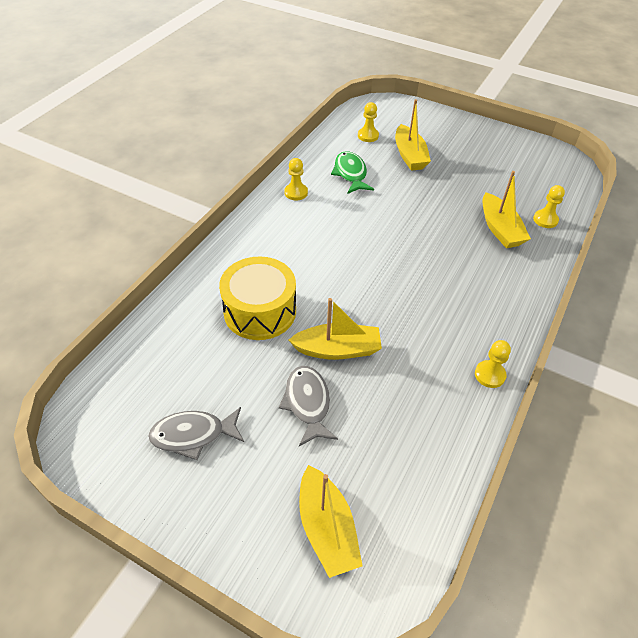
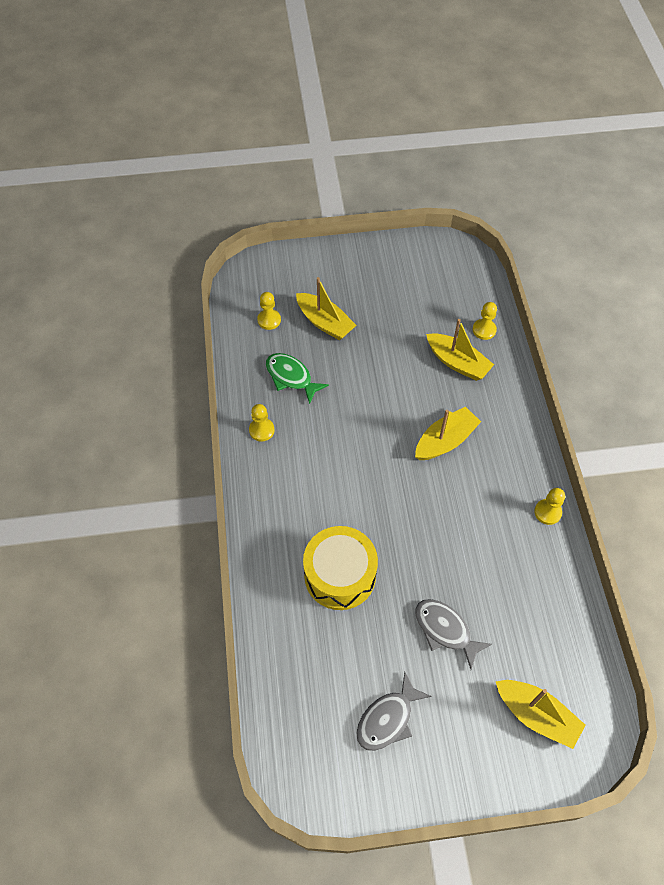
camera: 35 degrees left, 10 degrees up
(337, 349) = (428, 567): yellow boat -> yellow boat (445, 441)

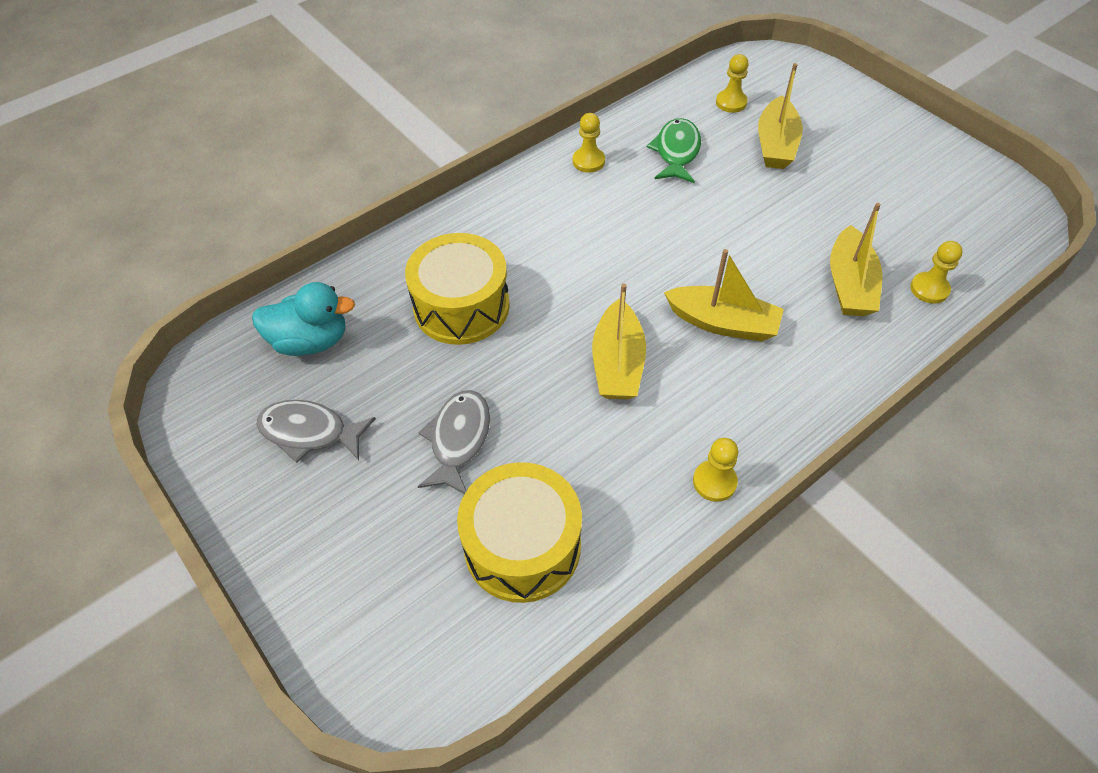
camera: 60 degrees right, 5 degrees down
(309, 685) = (311, 341): none -> turquoise duck
(536, 632) = (522, 546): none -> yellow drum
(536, 715) = (402, 596): yellow boat -> yellow boat (617, 363)

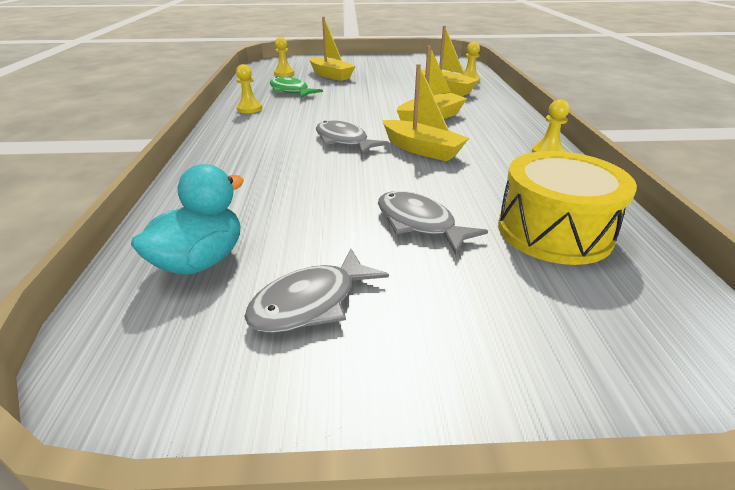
camera: 55 degrees left, 20 degrees down
(461, 306) = (290, 180): yellow drum -> none
(579, 289) = (344, 141): none -> grey fish

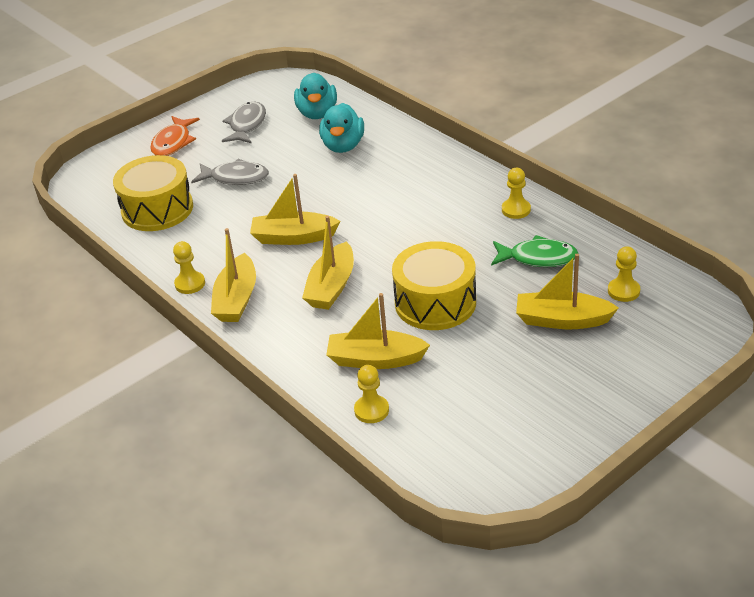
camera: 145 degrees right, 5 degrees up
(257, 201) = (343, 146): none -> turquoise duck
(344, 141) = (366, 215): grey fish -> none
(378, 95) = (435, 303): none -> yellow drum
(466, 341) = (173, 143): none -> orange fish
(511, 133) = (236, 299): none -> yellow boat

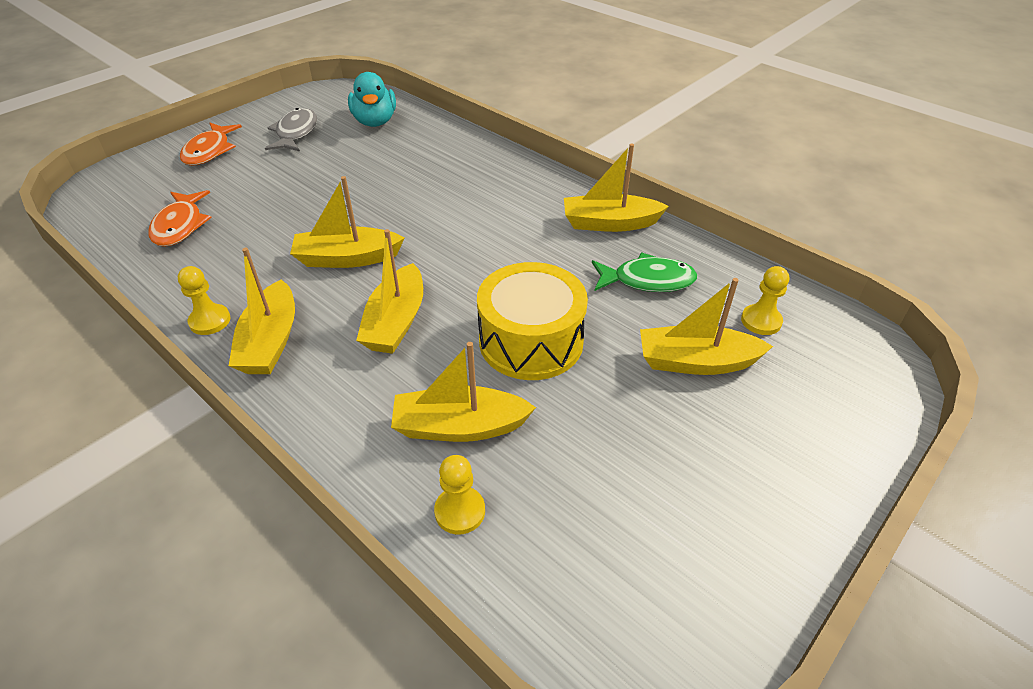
camera: 10 degrees left, 5 degrees up
(157, 209) = (180, 226): yellow drum -> orange fish
(235, 178) = (279, 189): grey fish -> none
(343, 146) = (404, 154): turquoise duck -> none
(516, 210) = (609, 223): yellow pawn -> yellow boat

